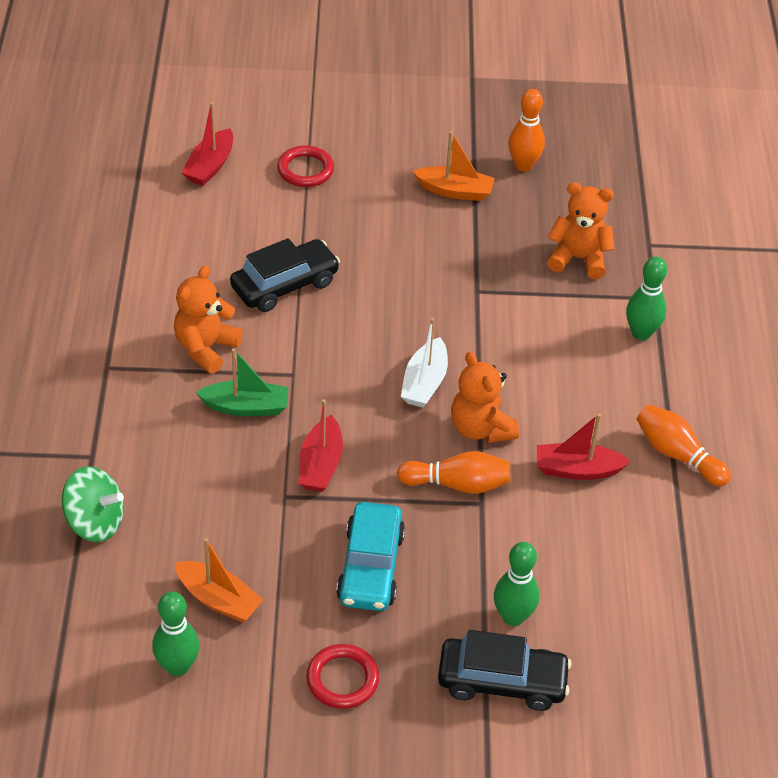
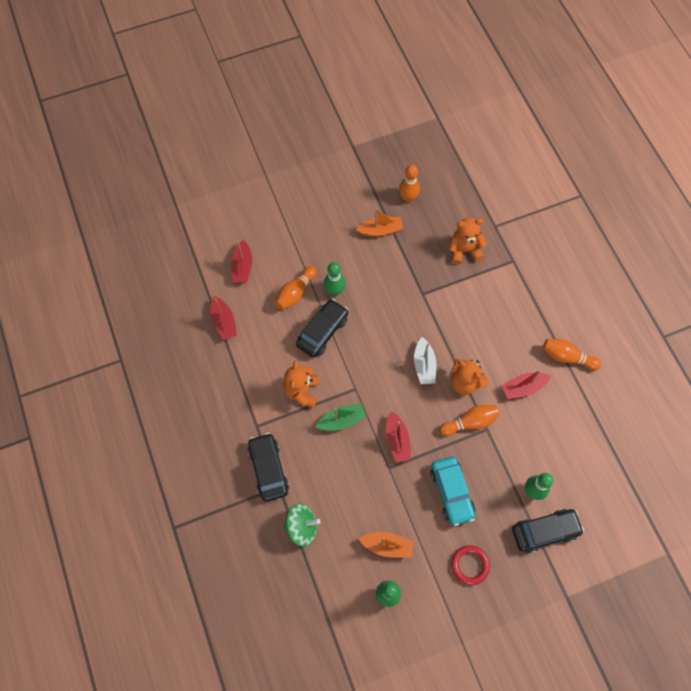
camera: 20 degrees left, 20 degrees up
(90, 428) = (268, 469): none -> black car
(139, 223) = (224, 322): none -> red boat
(272, 223) = (295, 292): none -> orange bowling pin
(305, 170) = (295, 248): red ring -> none
(641, 333) = (516, 287): green bowling pin -> green bowling pin (334, 291)

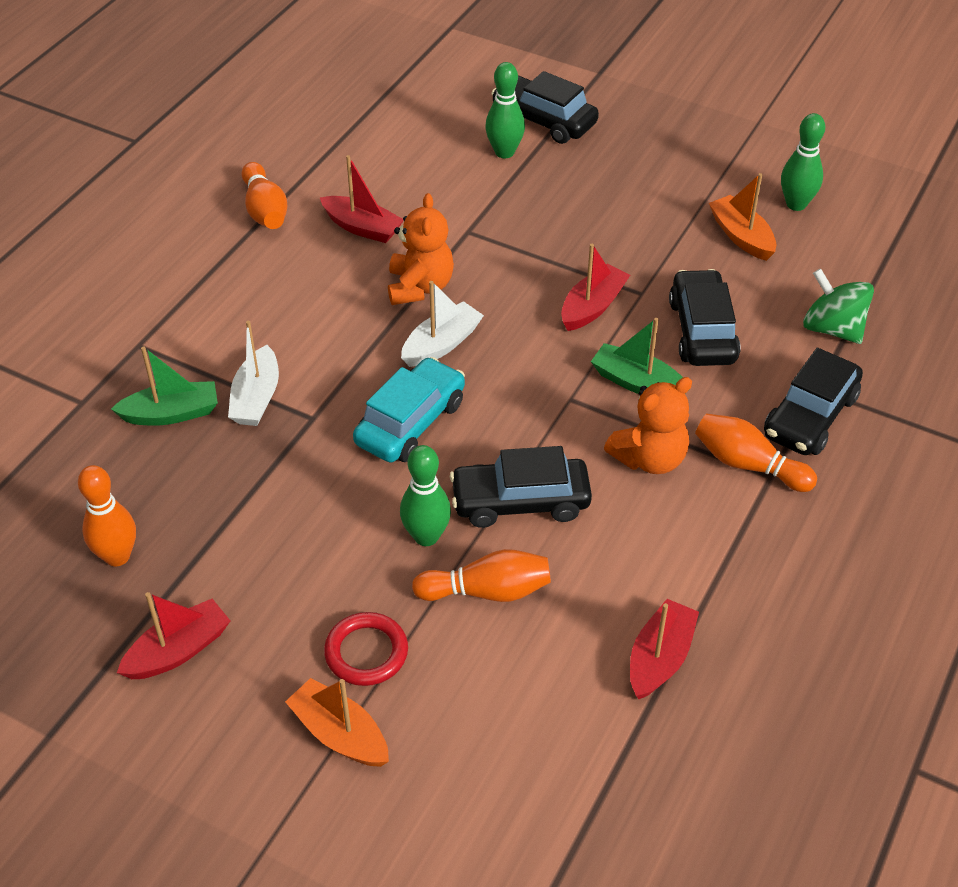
camera: 130 degrees left, 20 degrees down
(242, 266) = (521, 718): red boat -> red boat (178, 650)
(346, 471) = (702, 331): none -> black car
(380, 230) = (231, 552): orange boat -> orange boat (340, 734)
(449, 282) = (256, 398): none -> white boat
(451, 492) = (597, 217): turquoise car -> turquoise car (410, 422)
(464, 250) = (171, 413): orange teddy bear -> green boat
(470, 422) = (477, 251): orange bowling pin -> orange bowling pin (748, 465)
(470, 565) = (666, 157): red ring -> red ring (366, 652)

